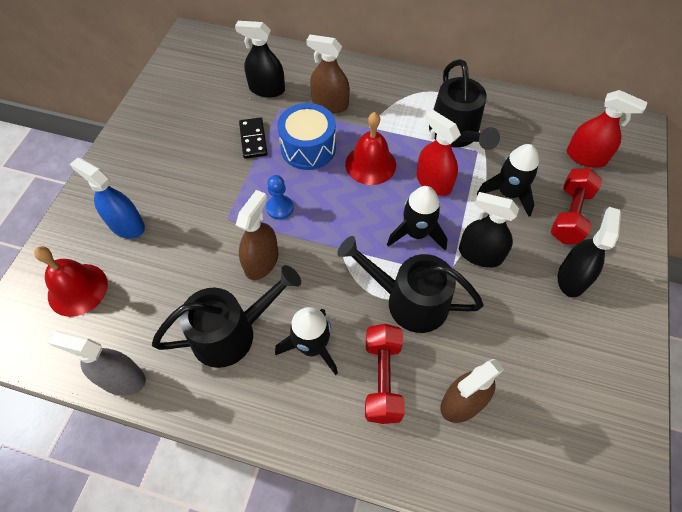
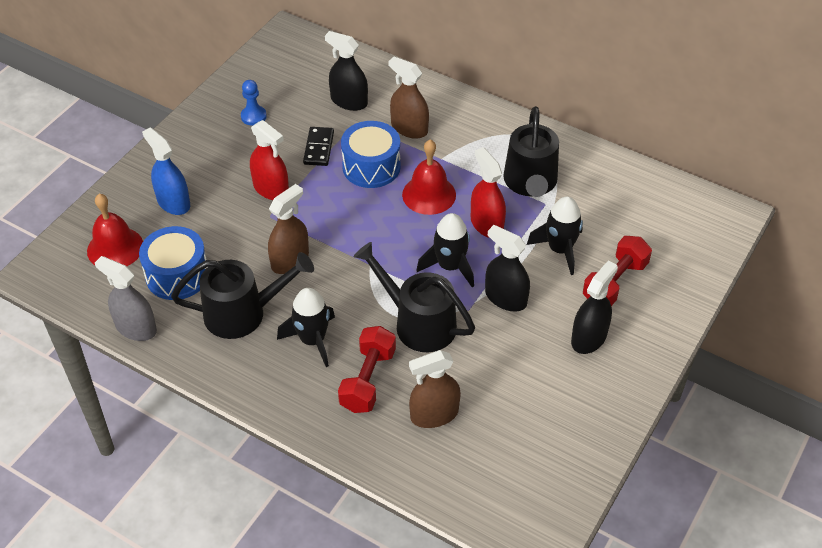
camera: 15 degrees right, 10 degrees down
(151, 305) = (177, 275): none -> blue drum
(280, 208) = (323, 217): blue pawn -> blue pawn (253, 116)
(585, 157) = (659, 232): red spray bottle -> red spray bottle (271, 189)

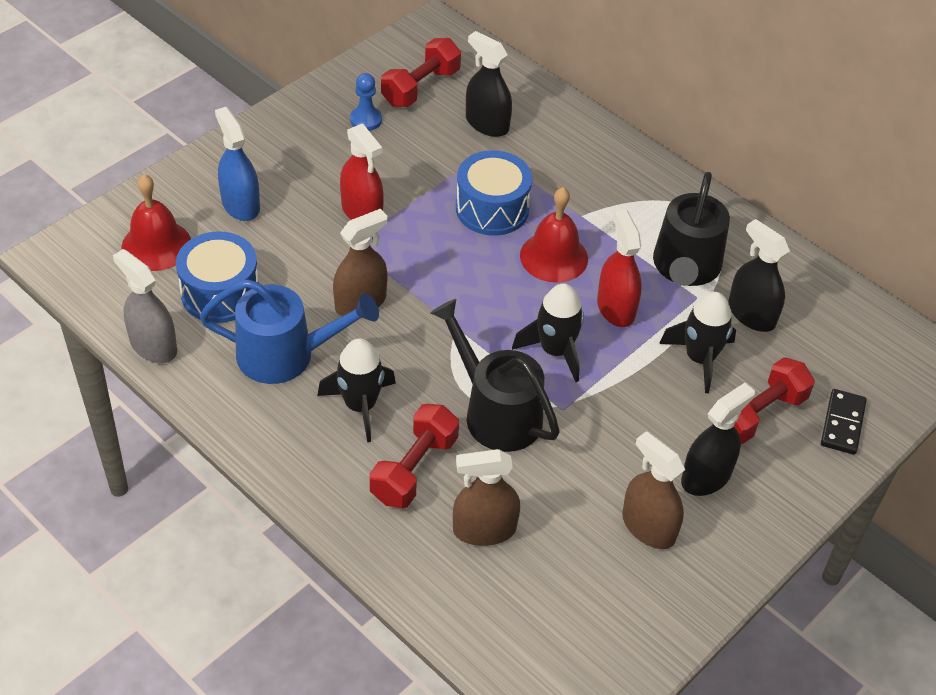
camera: 10 degrees right, 0 degrees up
(243, 313) = (286, 355): black watering can -> blue watering can
(289, 83) = (421, 87): none -> red dumbbell
(319, 148) = (434, 173): black domino -> black domino (842, 424)
(409, 128) = (552, 171): brown spray bottle -> brown spray bottle (648, 527)
(505, 298) = (614, 404): black spray bottle -> black spray bottle (751, 314)

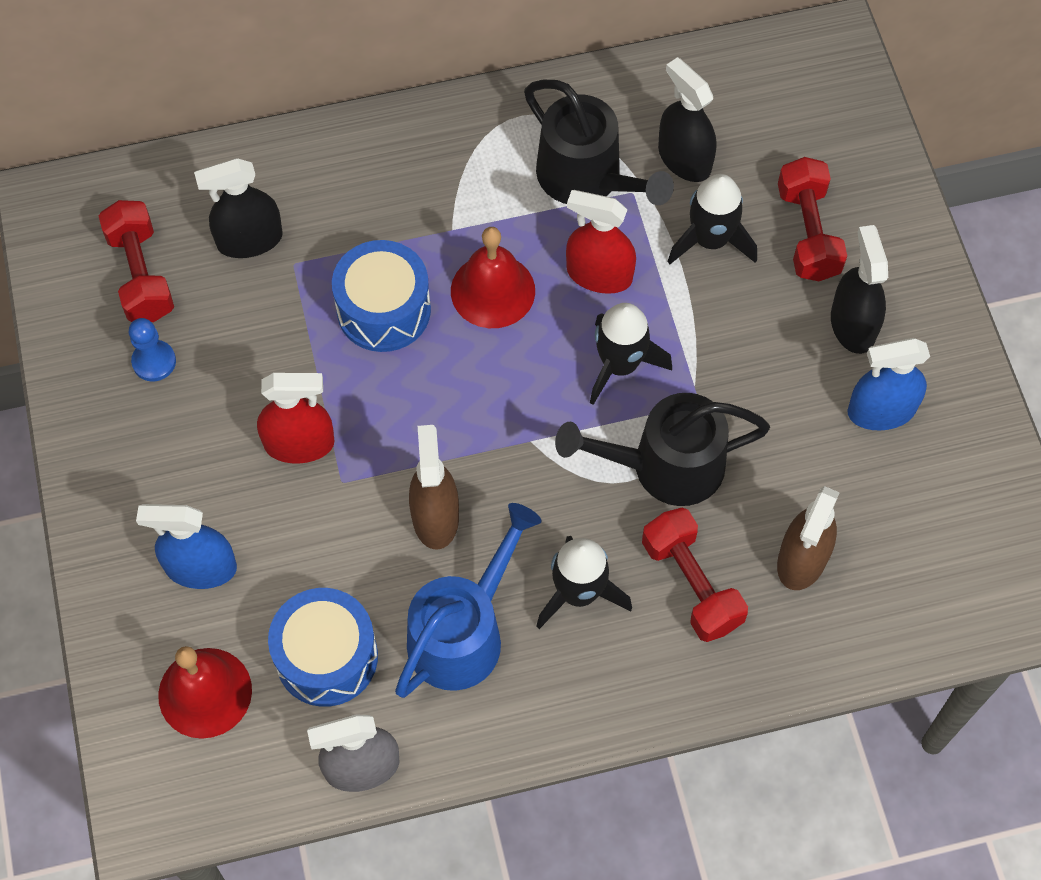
camera: 55 degrees left, 15 degrees up
(648, 527) = (881, 411): brown spray bottle -> blue spray bottle
(751, 314) = (684, 159): black spray bottle -> black spray bottle turned 60 degrees clockwise
(842, 424) = (860, 170): black domino -> none

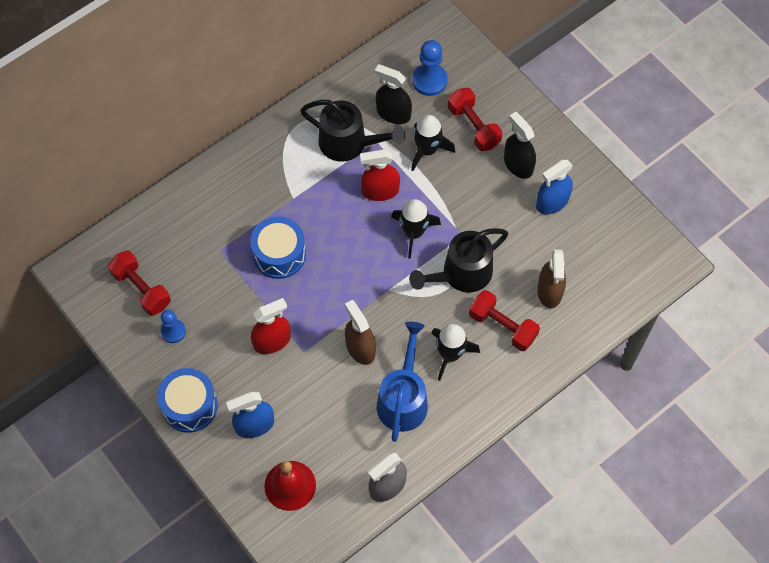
camera: 25 degrees left, 0 degrees up
(249, 240) = (190, 247): black spray bottle -> none
(326, 657) = (342, 441): blue drum -> blue drum (189, 406)
(492, 290) = (330, 221): red bell -> none
(771, 130) = (429, 80): none -> blue pawn

